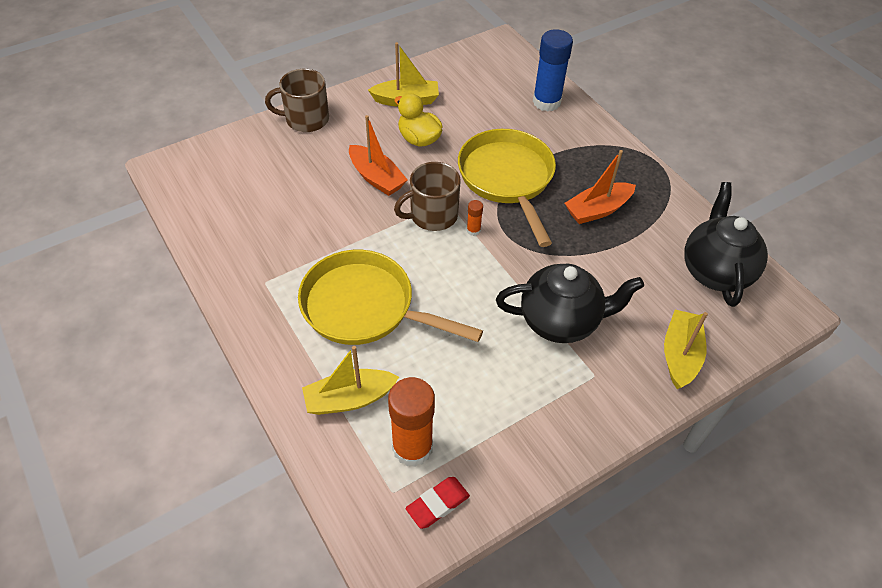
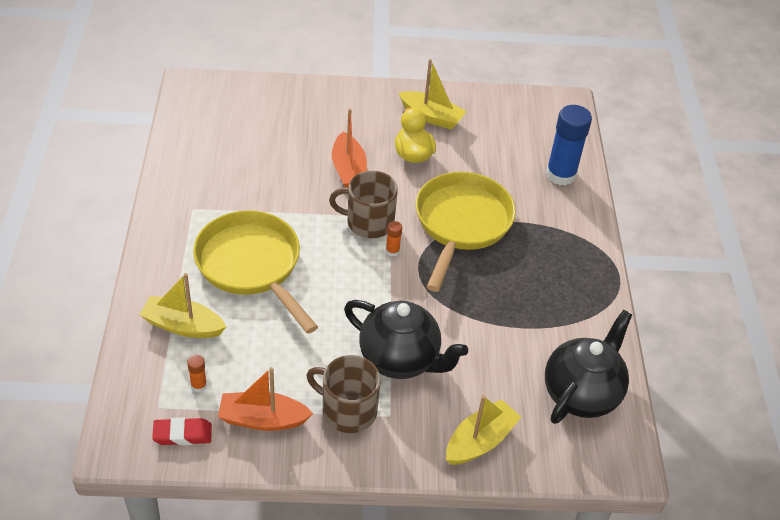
camera: 30 degrees right, 5 degrees down
(306, 119) = (331, 95): brown mug -> brown mug (348, 410)
(412, 447) = (198, 385): orange glue stick -> orange glue stick, size x0.43
(597, 210) = (520, 288): orange boat -> orange boat (262, 419)

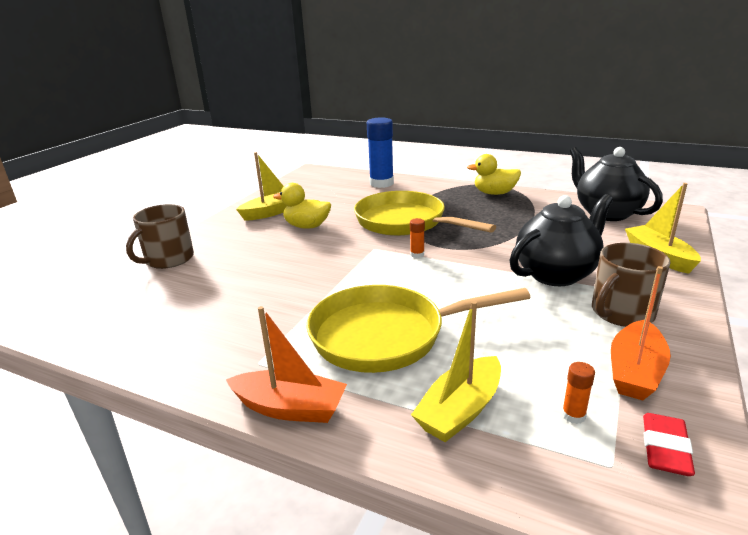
camera: 60 degrees left, 20 degrees down
(348, 170) = (295, 256): orange boat -> orange boat (290, 408)
(368, 222) = (372, 259): brown mug -> brown mug (168, 259)
(588, 282) = (494, 193): none -> yellow duck

